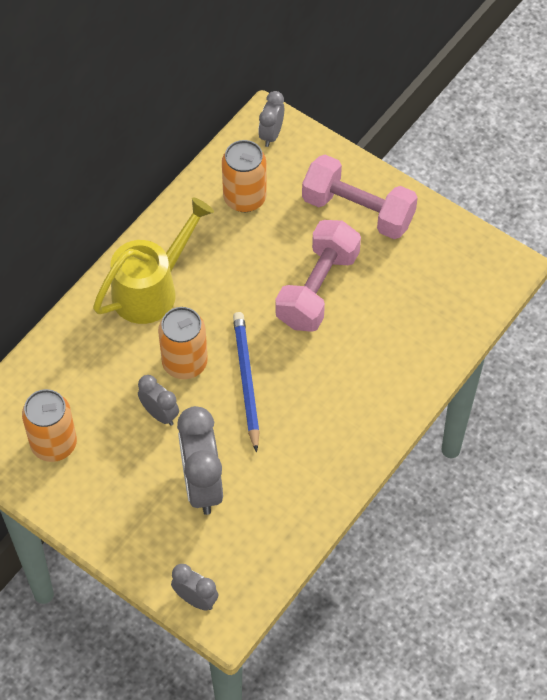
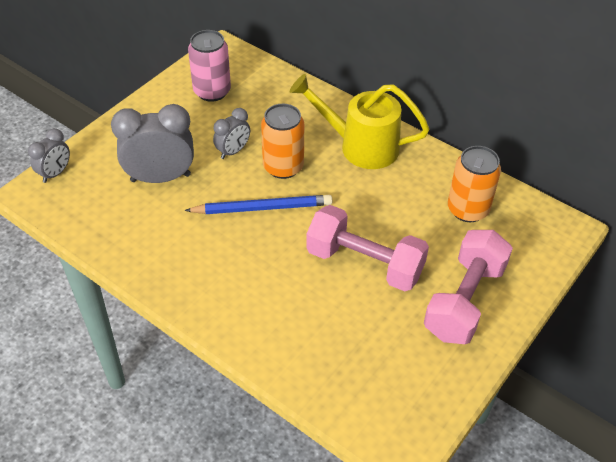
camera: 90 degrees right, 10 degrees down
(54, 444) = (212, 91): orange can -> pink can
(152, 289) = (360, 146): yellow watering can -> yellow watering can turned 150 degrees clockwise
(271, 134) = (550, 231): grey clock -> none

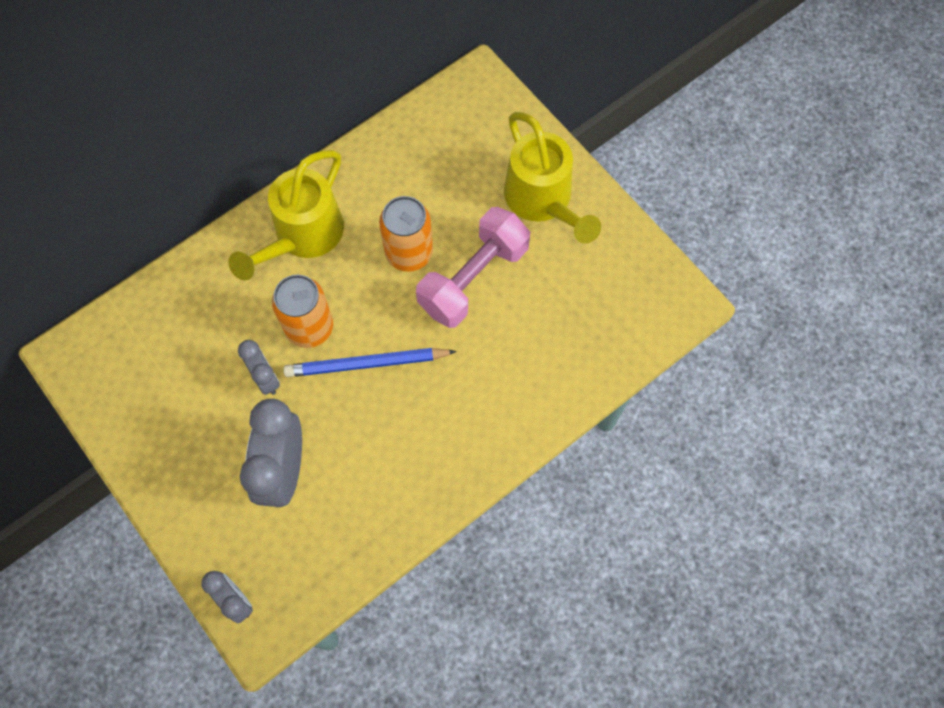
camera: 75 degrees left, 20 degrees up
(212, 91) = (147, 384): pink can -> none
(262, 208) = (367, 364): blue pencil -> blue pencil turned 105 degrees counterclockwise
(464, 301) = (543, 201): pink dumbbell -> yellow watering can
(467, 209) = (429, 159): orange can -> orange can (409, 253)

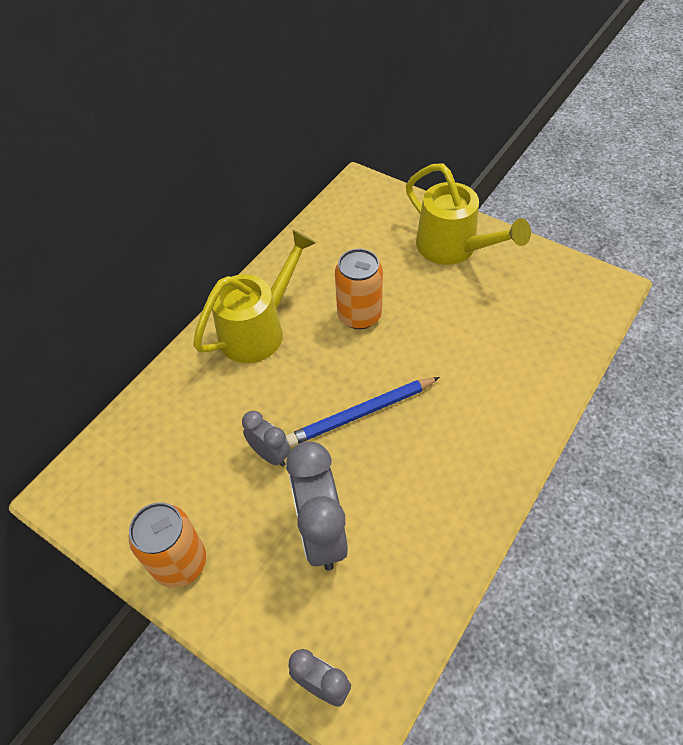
camera: 15 degrees left, 15 degrees down
(302, 237) = (259, 329): yellow watering can -> yellow watering can turned 150 degrees counterclockwise
(309, 327) = (295, 399): orange can -> orange can (180, 562)
(473, 278) = (425, 319): pink dumbbell -> none

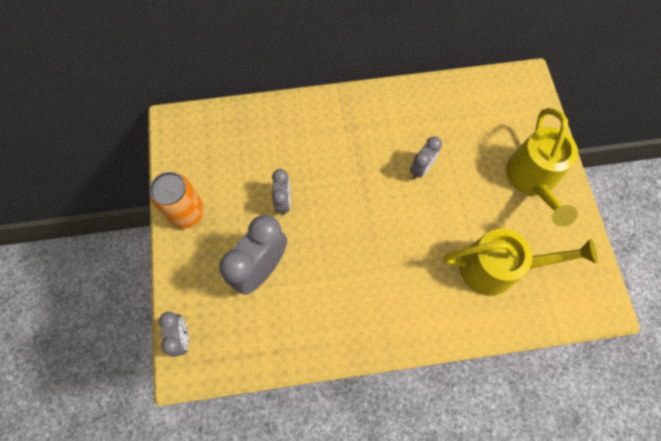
camera: 45 degrees right, 15 degrees up
(259, 329) = (357, 123): yellow watering can -> yellow watering can (497, 268)
(359, 315) = (421, 168): orange can -> grey clock
(361, 413) = (353, 227): blue pencil -> none

